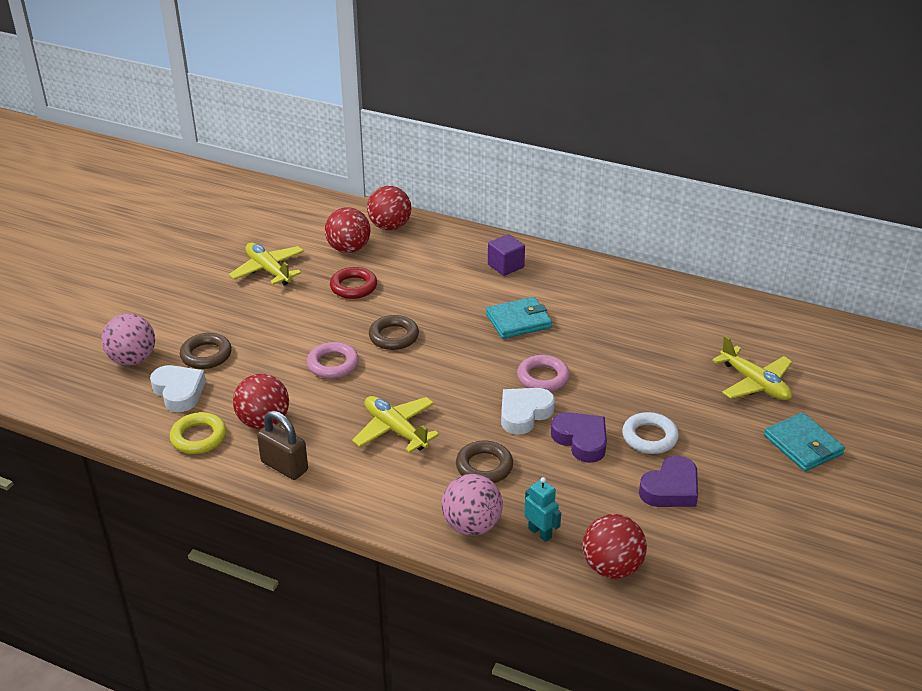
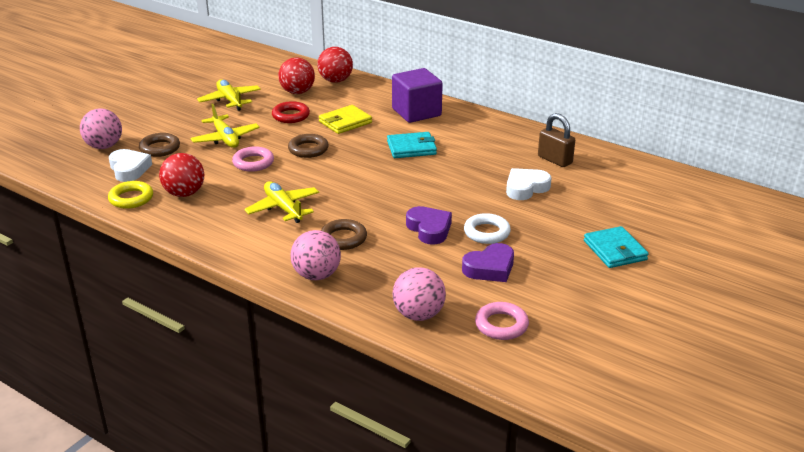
camera: 10 degrees right, 5 degrees down
(284, 466) = (187, 223): brown padlock -> brown padlock (555, 160)
(424, 290) = (345, 122): none -> yellow wallet
(505, 266) = (416, 112): purple cube -> purple cube, size x1.72
(524, 414) = (390, 208): white heart -> white heart (526, 188)
(540, 533) = (369, 286): turquoise robot -> none
(543, 378) = (415, 186): pink ring -> pink ring (501, 325)
(612, 567) = (418, 315): red ball -> pink ball
(754, 383) = (590, 205): yellow plane -> yellow plane (225, 138)

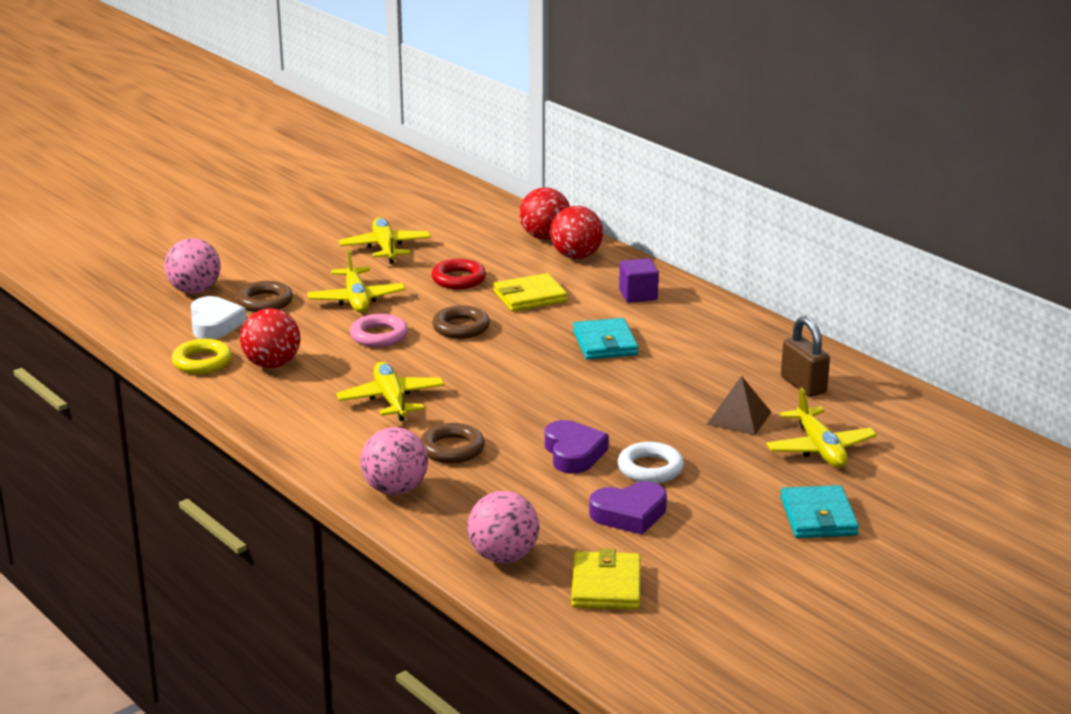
camera: 15 degrees right, 5 degrees down
(297, 92) = (483, 247): red ball -> red ball (576, 256)
(411, 148) = (605, 343): turquoise wallet -> turquoise wallet turned 75 degrees clockwise
(416, 112) = (638, 295): purple cube -> purple cube, size x0.58
(501, 325) = (606, 585): pink ring -> yellow wallet
(526, 188) = (738, 418): white heart -> brown pyramid
(589, 202) = (819, 448): none -> yellow plane

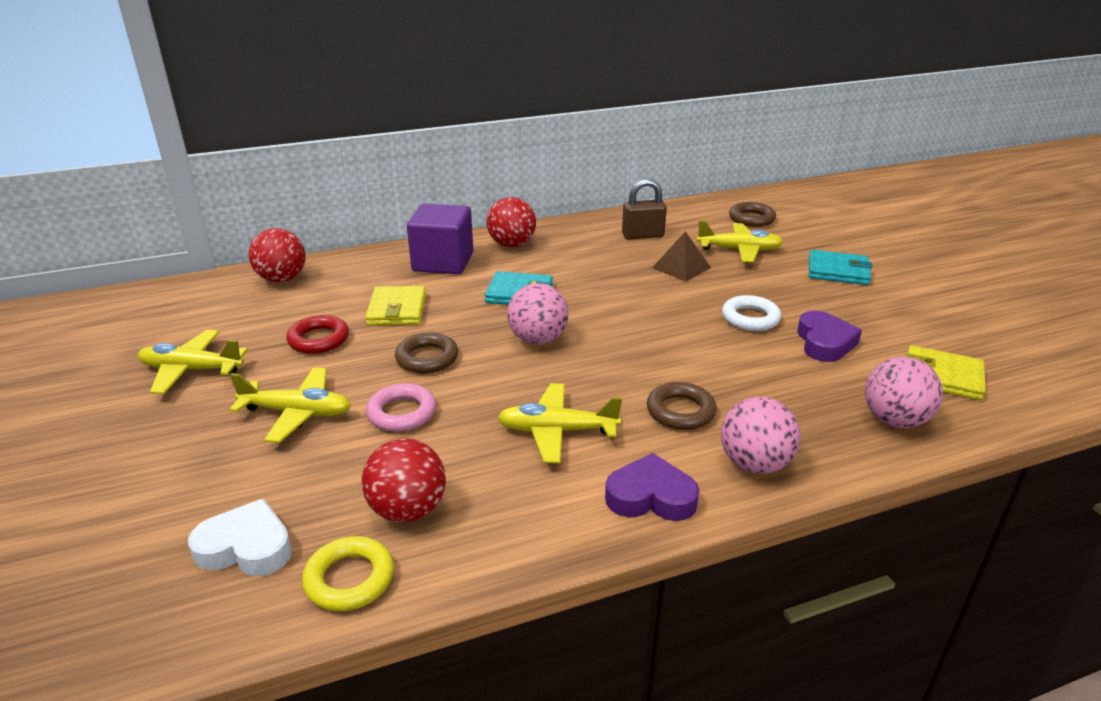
camera: 70 degrees left, 5 degrees up
(195, 290) = (119, 552): pink ball -> pink ball (538, 339)
(265, 302) = (228, 487): brown ring -> brown ring (751, 219)
(573, 453) = (712, 347): purple heart -> purple heart (651, 496)
(576, 256) = (339, 273): red ball -> red ball (512, 244)
(638, 295) = (443, 262): purple cube -> purple cube, size x1.72

